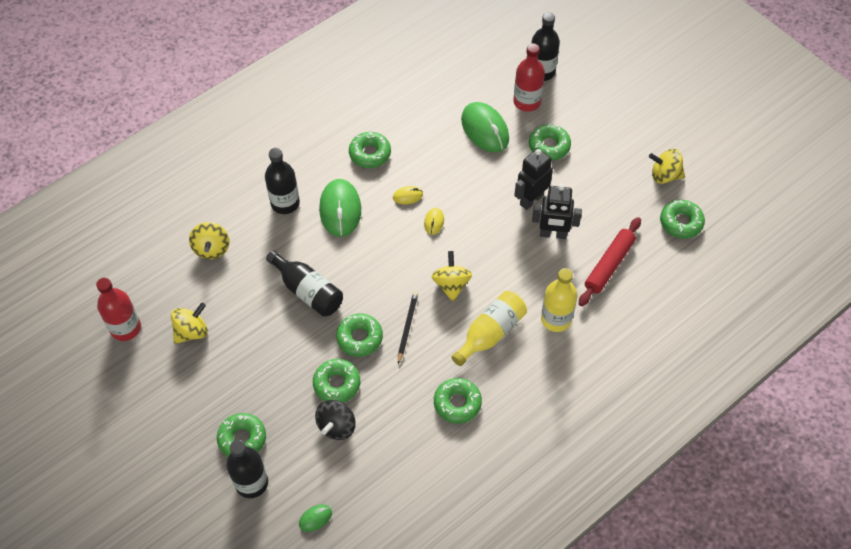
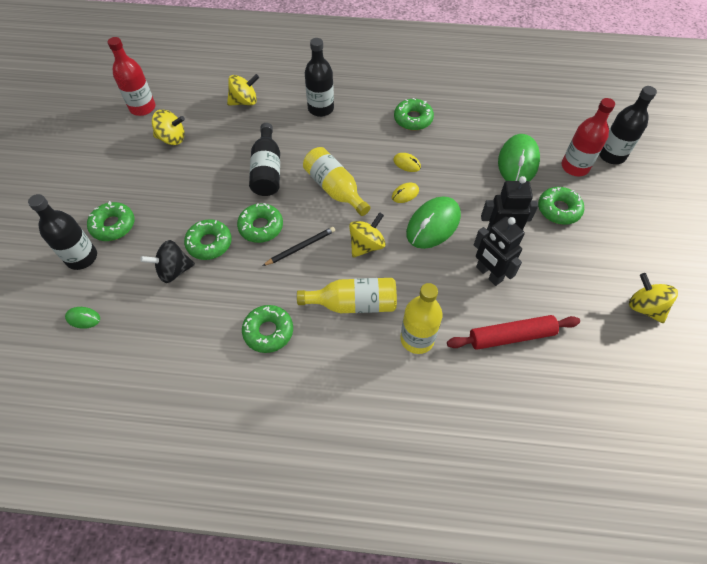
camera: 45 degrees right, 0 degrees up
(212, 249) = (244, 102): yellow spinning top -> yellow spinning top turned 150 degrees counterclockwise
(340, 210) = (350, 138): green mouse -> green mouse (433, 225)
(378, 262) = (335, 189): none -> yellow bottle
(681, 222) = (619, 357): green donut -> none

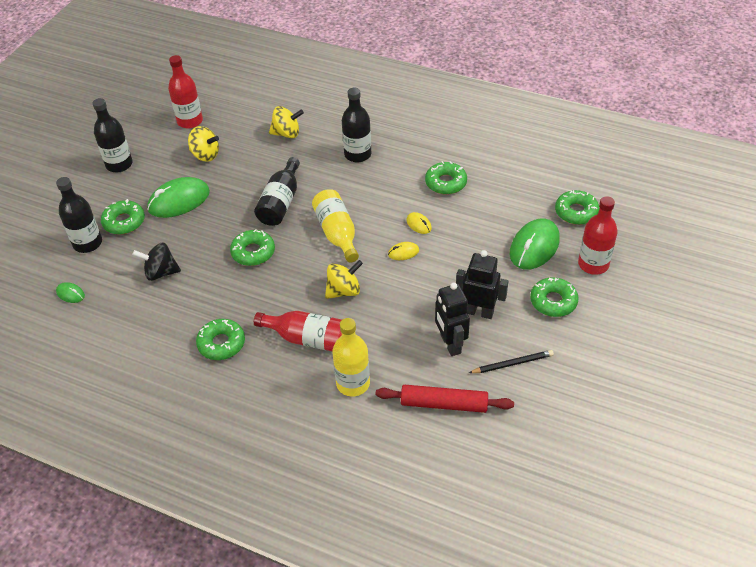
camera: 20 degrees right, 10 degrees down
(209, 243) = (201, 256): green donut -> green donut (576, 212)
(300, 247) = (281, 278): black pencil -> black pencil (512, 363)
(353, 304) = (308, 339): yellow bottle -> red bottle
(433, 225) = (417, 287): green mouse -> green mouse (179, 201)
(611, 155) = (640, 261): black bottle -> black bottle (119, 164)
(644, 307) = (593, 412): yellow spinning top -> none

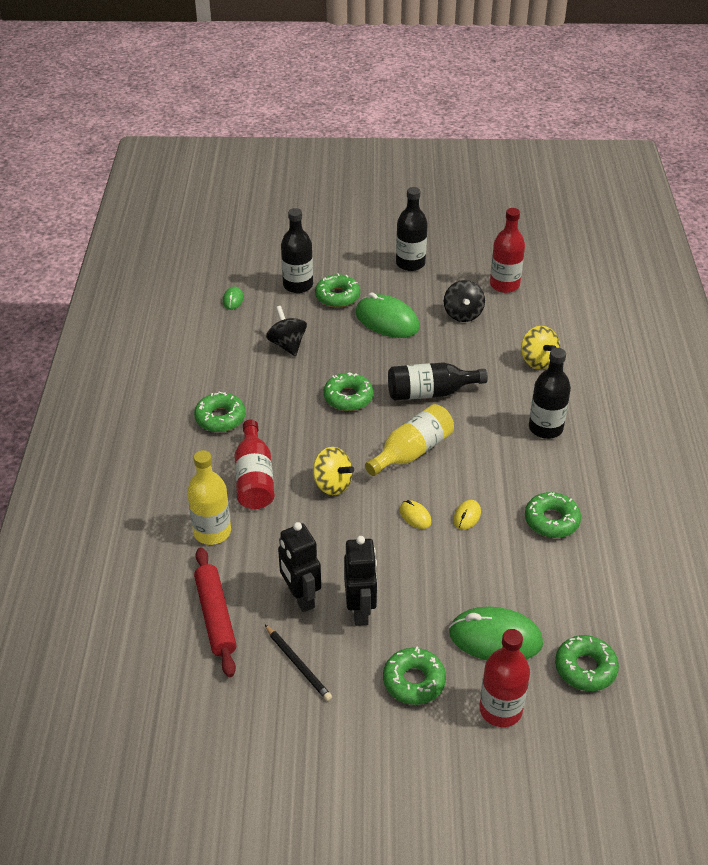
camera: 65 degrees right, 5 degrees down
(205, 155) = (463, 314): yellow spinning top -> black spinning top
(450, 344) = (300, 598): black robot -> black robot turned 75 degrees counterclockwise

